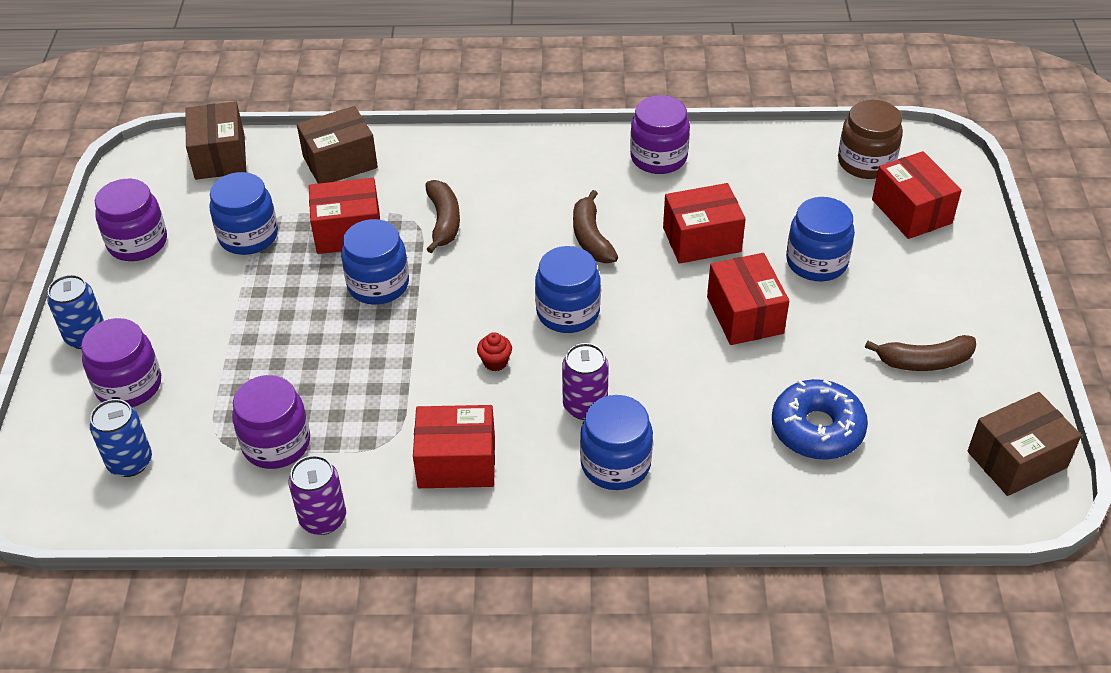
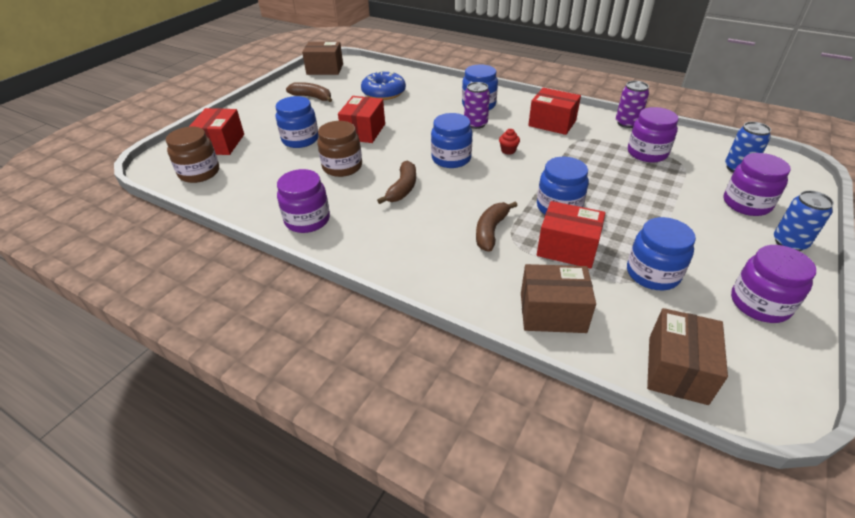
camera: 150 degrees left, 5 degrees down
(701, 240) = (342, 167): red box -> brown jar

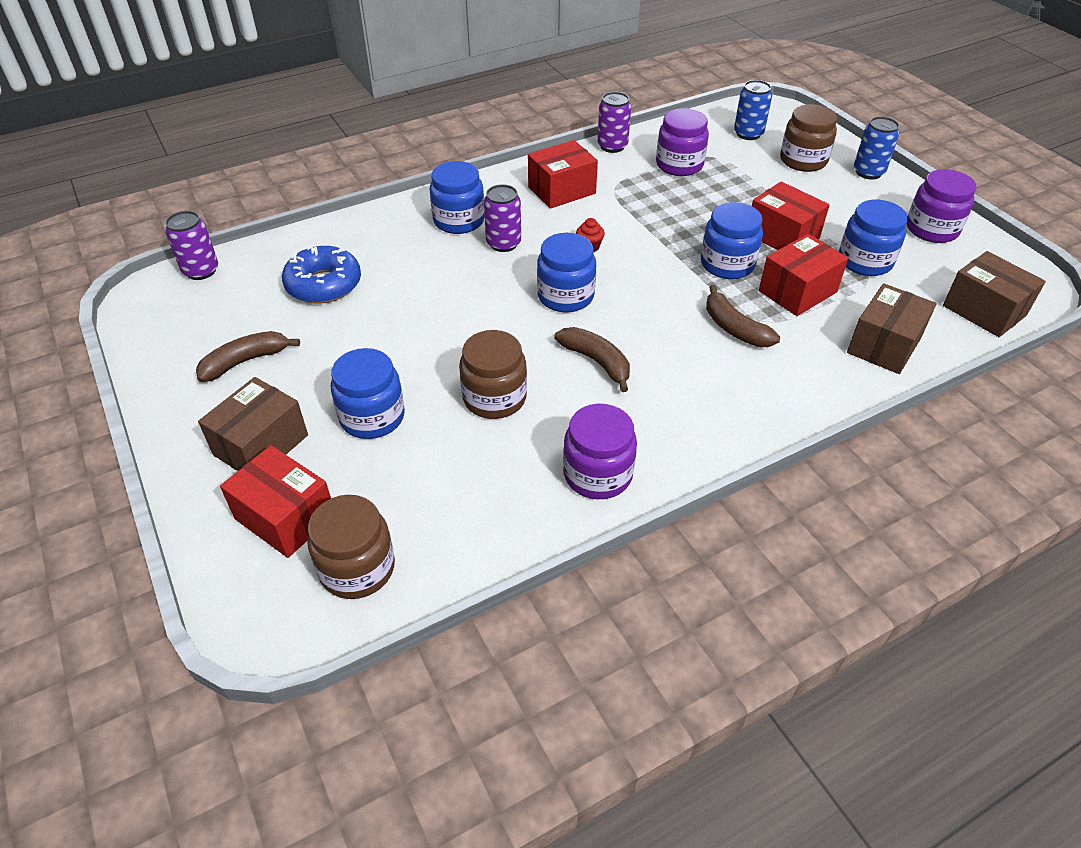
camera: 60 degrees left, 5 degrees up
(325, 69) = (158, 315): brown box -> brown box (261, 445)
(363, 65) = (201, 271): none -> purple can
(363, 131) = (418, 345): red box -> red box (782, 236)
(746, 204) = (803, 160): purple jar -> brown jar

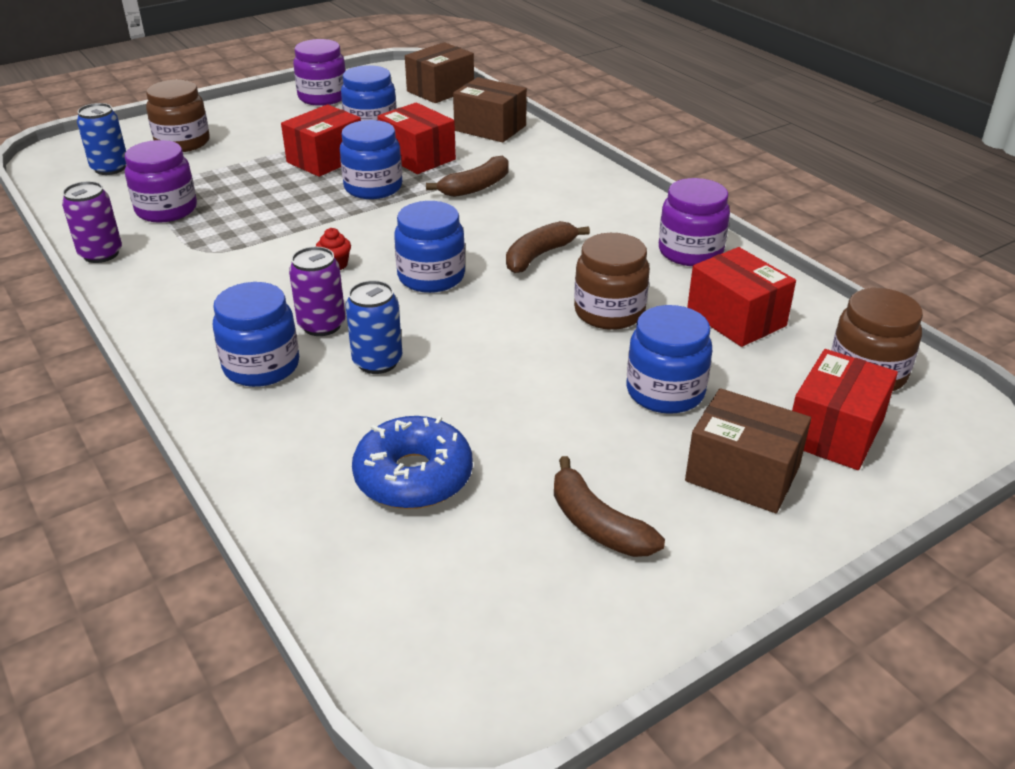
camera: 95 degrees left, 10 degrees down
(201, 271) = (376, 641): purple can -> none
(562, 190) = (203, 288): red box -> red box (736, 318)
(868, 172) = (217, 114): blue can -> blue can (377, 362)

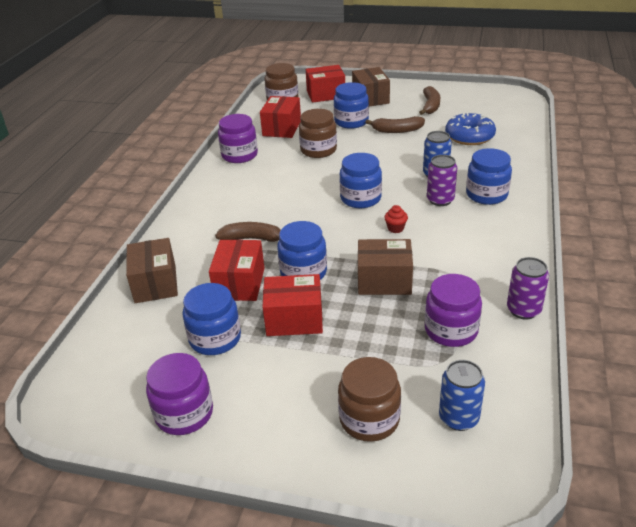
camera: 130 degrees left, 0 degrees up
(440, 90) = (98, 354): brown box -> brown box (384, 281)
(538, 255) = (298, 184): brown banana -> brown banana (397, 130)

